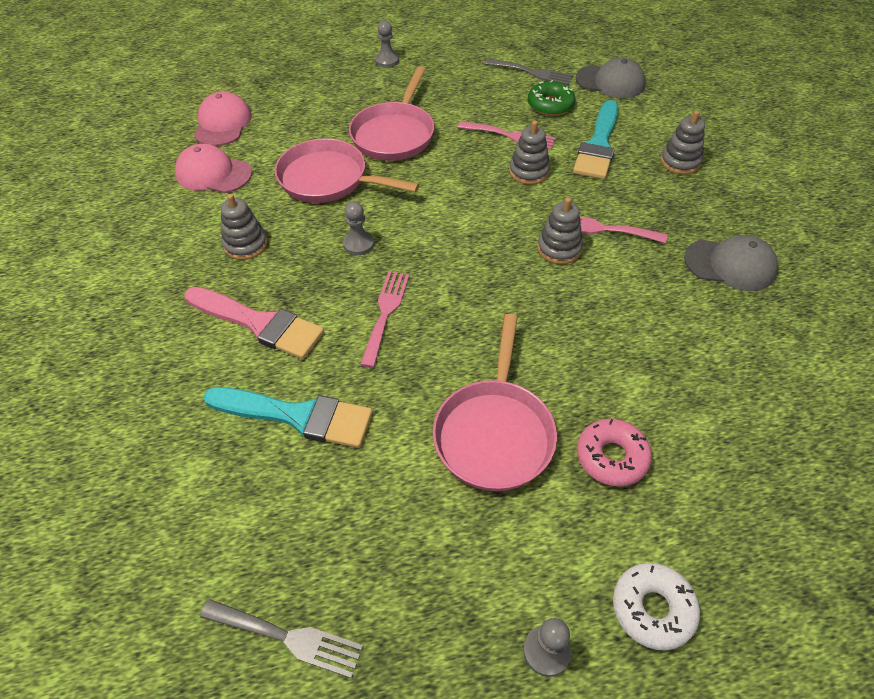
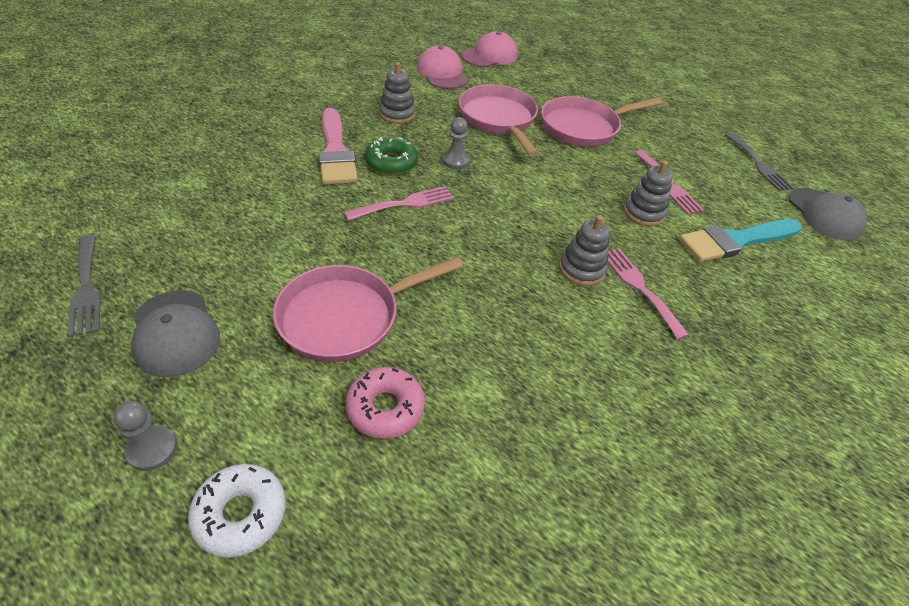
camera: 45 degrees right, 5 degrees down
(297, 416) = (273, 206): turquoise brush -> none
(387, 61) = (651, 90): grey pawn -> none
(550, 105) = (738, 191): green donut -> green donut (391, 163)
(680, 162) = (797, 306): grey stacking toy -> none
(730, 265) = (713, 404): grey cap -> grey cap (175, 333)

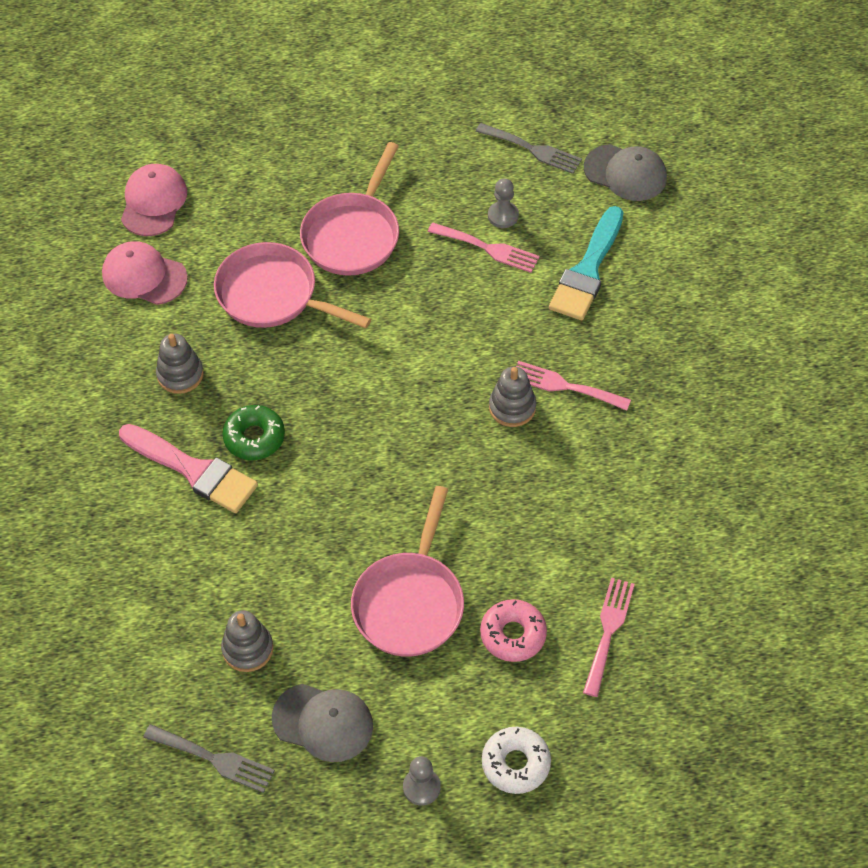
camera: 40 degrees left, 10 degrees up
(405, 204) = (321, 469): pink fork -> pink fork (608, 631)
(455, 161) = (300, 384): grey pawn -> grey pawn (503, 216)
(643, 213) = (499, 302): grey stacking toy -> grey stacking toy (247, 649)

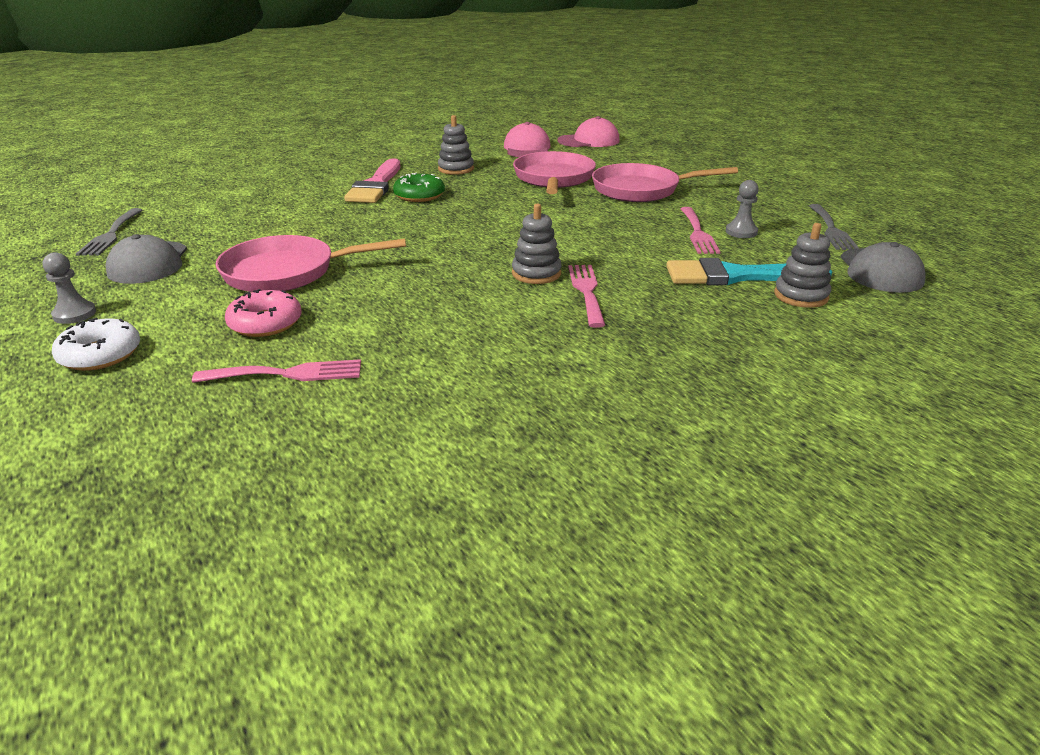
camera: 65 degrees right, 25 degrees down
(247, 649) = (219, 227): grey stacking toy -> grey stacking toy (801, 296)

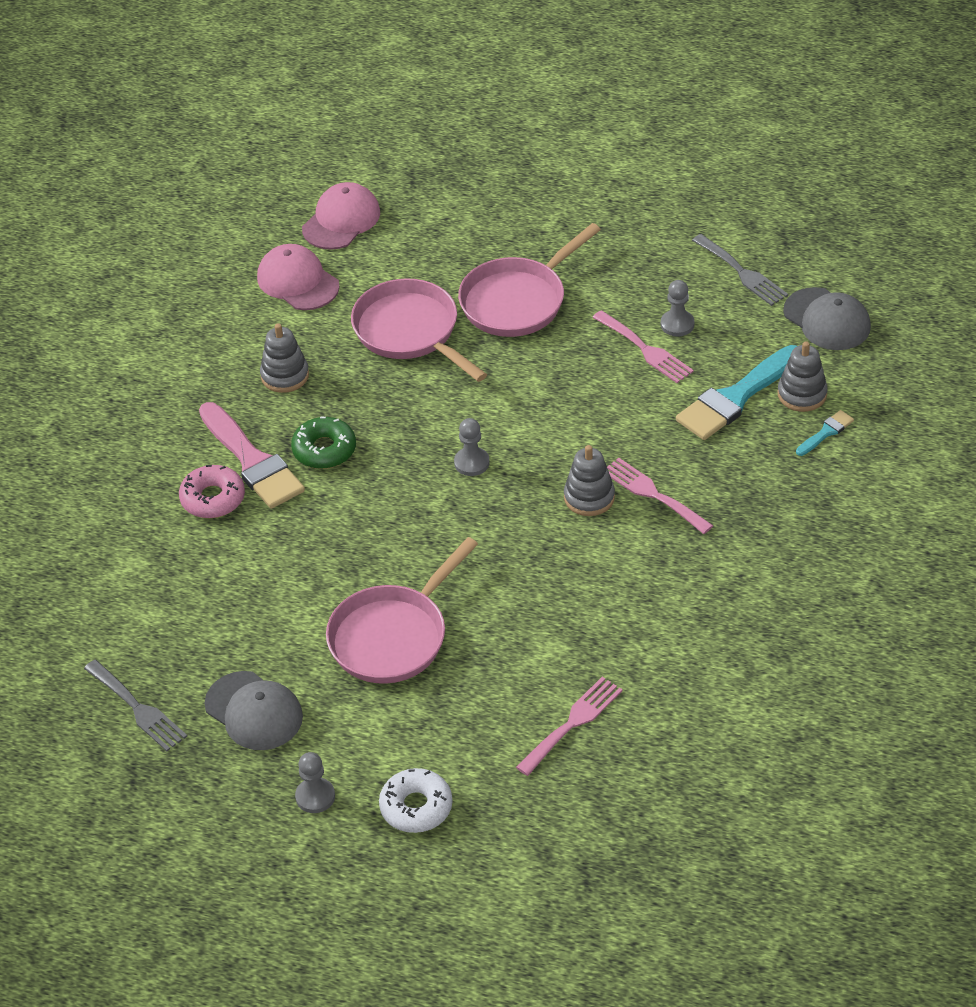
camera: 40 degrees left, 15 degrees up
(265, 323) = (476, 696): pink donut -> pink donut (213, 498)
(490, 230) = (471, 463): none -> grey pawn
(795, 322) = (826, 432): none -> turquoise brush

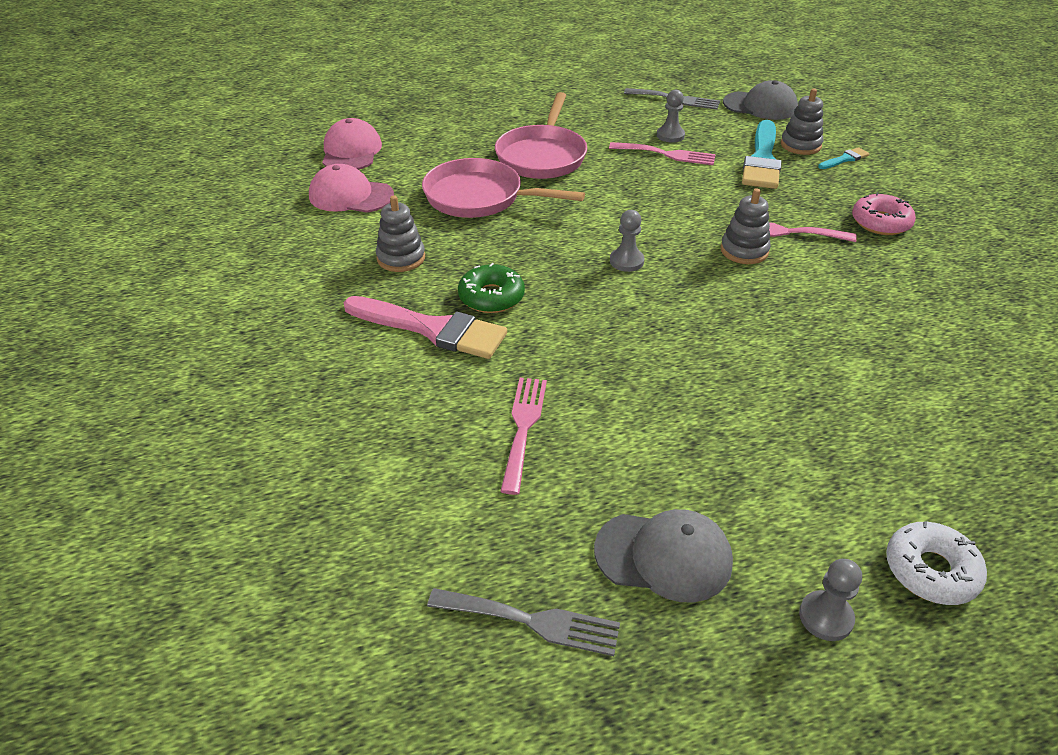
camera: 35 degrees left, 5 degrees down
(213, 498) = (422, 373): pink donut -> pink donut (880, 222)
(393, 636) = (717, 417): pink pan -> none
(572, 723) = (953, 418): pink fork -> pink fork (523, 427)
(826, 432) = (845, 159): turquoise brush -> turquoise brush turned 45 degrees clockwise

